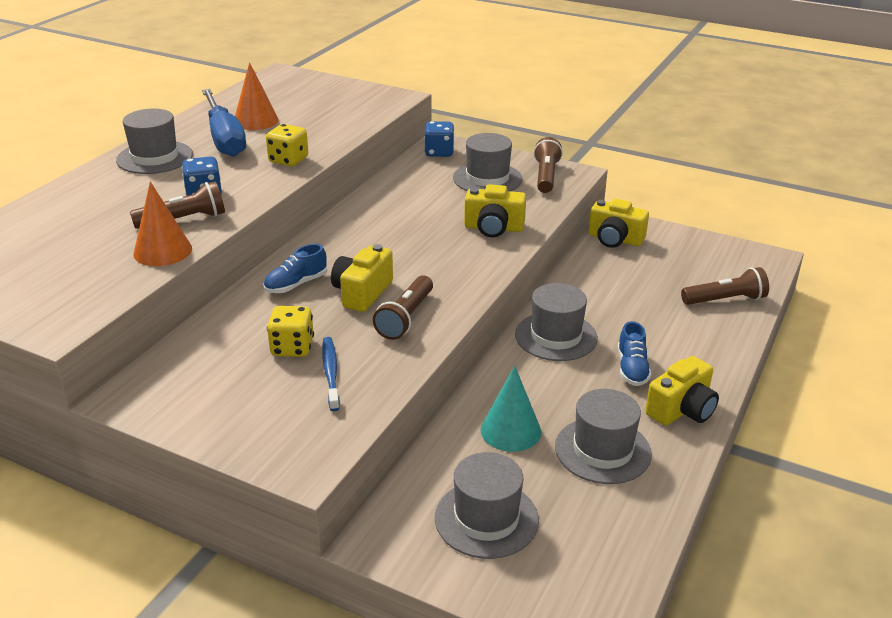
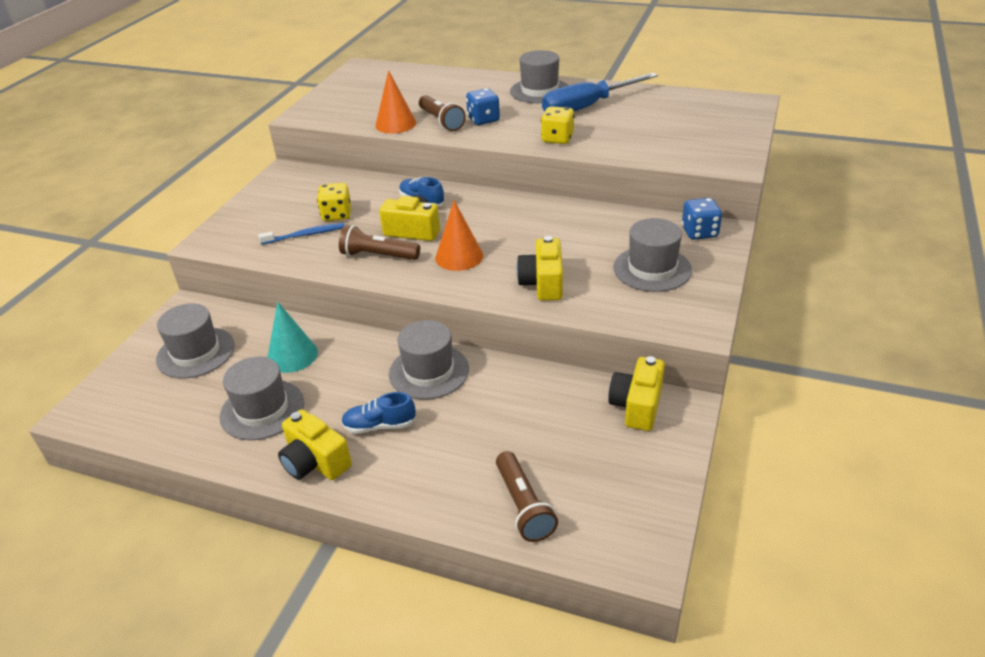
camera: 85 degrees right, 5 degrees up
(256, 121) = (631, 112): orange cone -> orange cone (459, 256)
(546, 176) = (679, 307): brown flashlight -> none

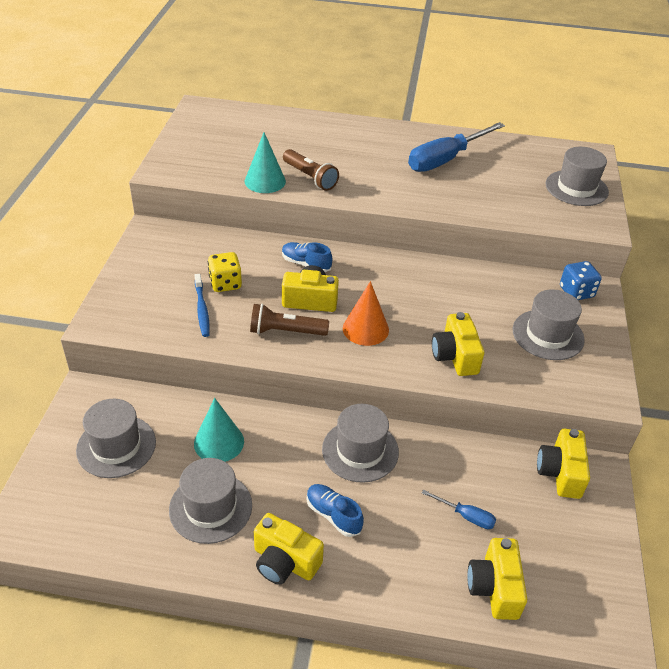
camera: 15 degrees left, 5 degrees up
(305, 235) = (202, 309): blue toothbrush -> blue toothbrush turned 105 degrees clockwise
(379, 425) = (333, 515): blue shoe -> blue shoe turned 60 degrees clockwise
(395, 124) = (265, 181): orange cone -> turquoise cone
(483, 120) = (351, 175): blue dice -> none
(517, 437) = (466, 516): none -> blue screwdriver
(523, 506) = (494, 588): brown flashlight -> yellow camera
(539, 91) = (393, 139): grey hat -> grey hat (576, 188)
(557, 139) = (431, 198): yellow dice -> none

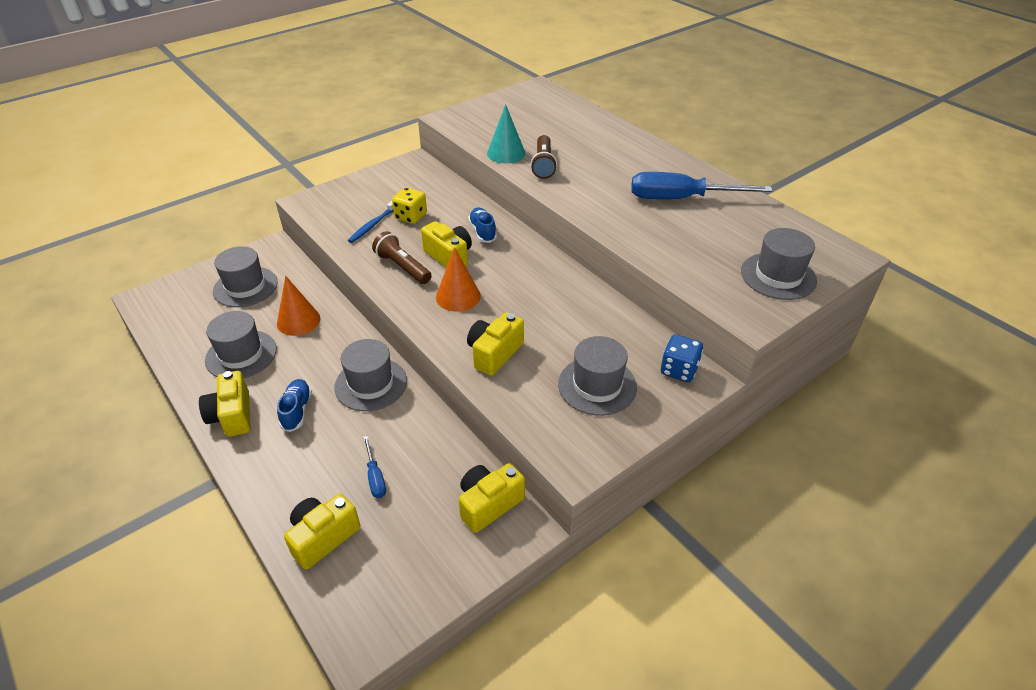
camera: 45 degrees right, 0 degrees up
(219, 442) = (298, 321): turquoise cone -> orange cone

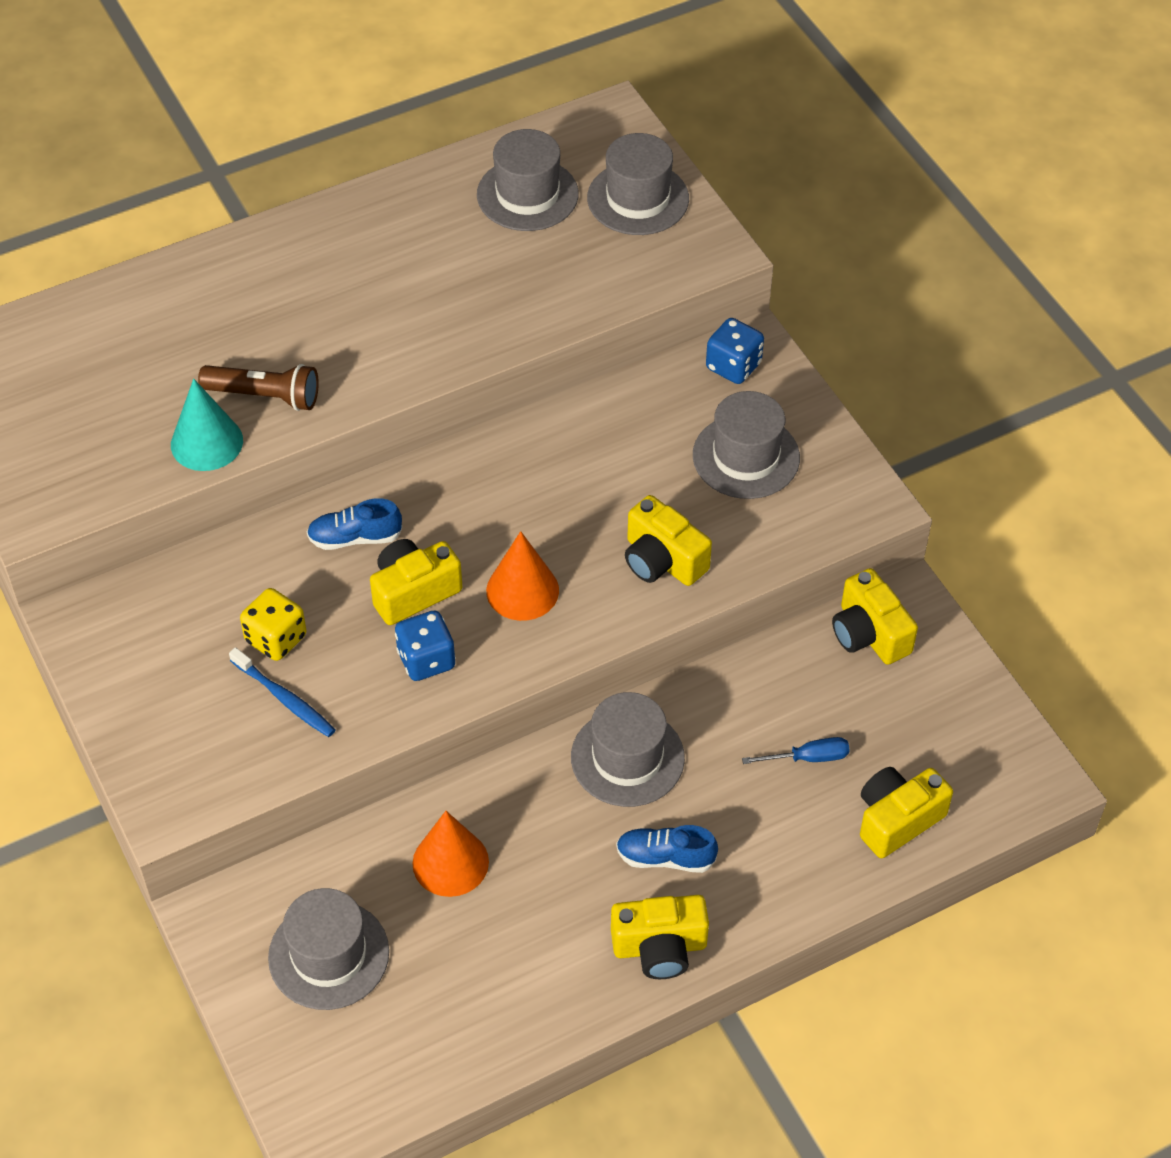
camera: 80 degrees left, 10 degrees up
(241, 355) = (519, 946): grey hat -> grey hat (527, 194)
(323, 537) = (897, 820): yellow camera -> yellow camera turned 90 degrees clockwise
(402, 267) = (426, 660): brown flashlight -> blue dice
(681, 199) = (425, 246): blue screwdriver -> none

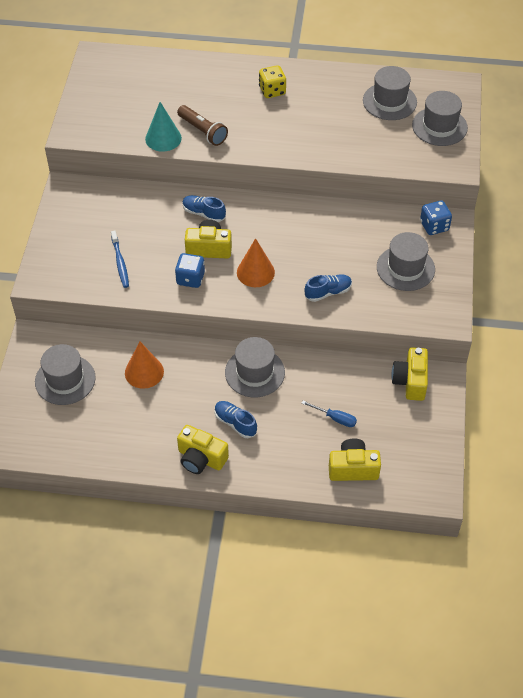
camera: 35 degrees right, 0 degrees up
(276, 639) = (137, 237): yellow dice -> yellow dice (272, 91)
(662, 560) = (328, 292): yellow camera -> blue shoe

